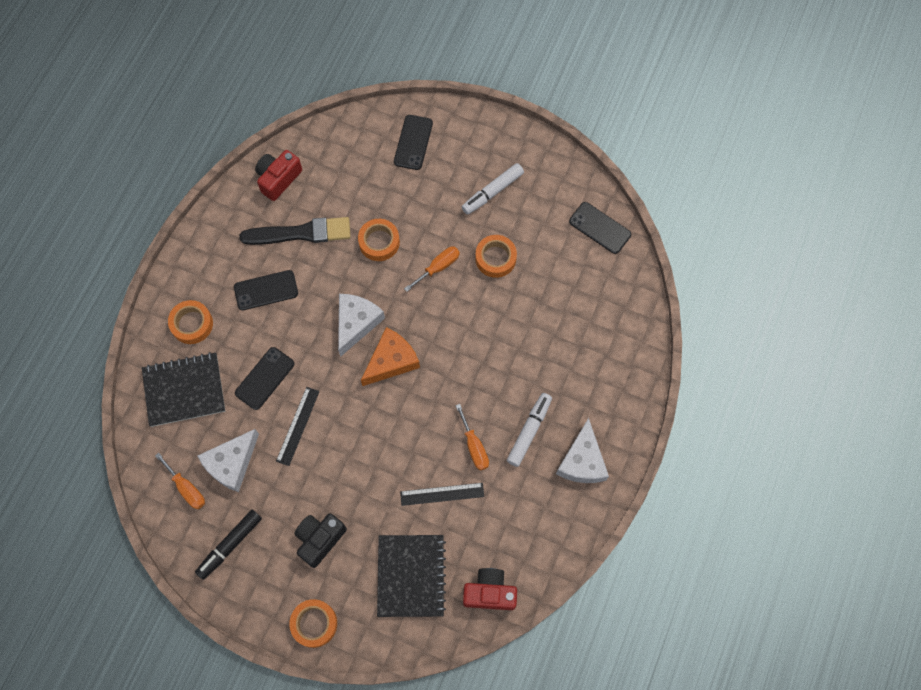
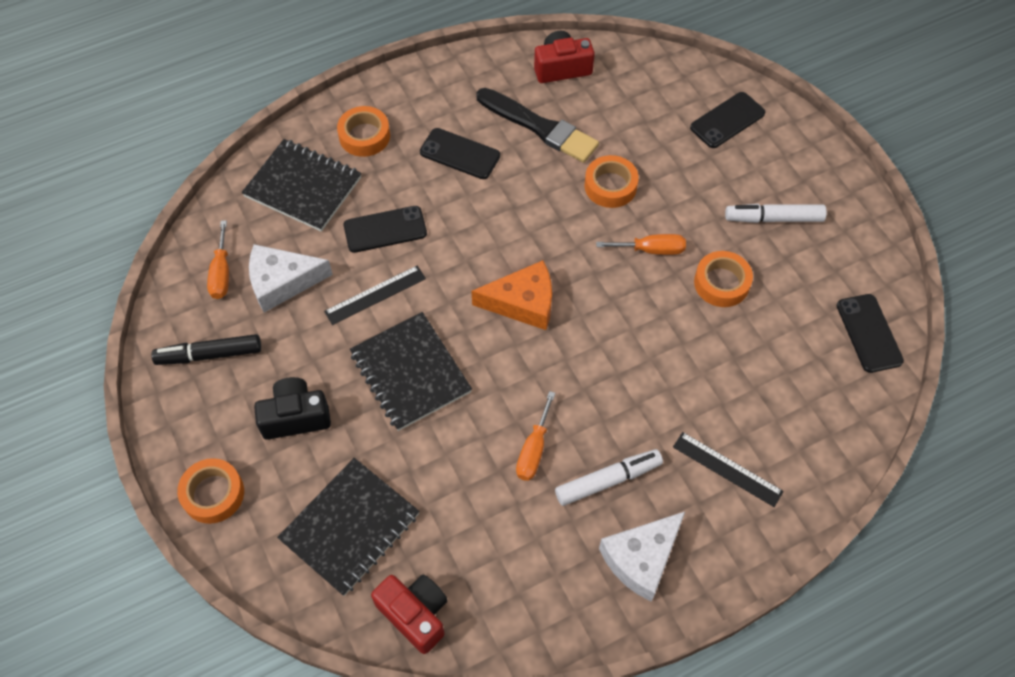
camera: 40 degrees right, 10 degrees down
(356, 323) = (519, 243): white cheese -> none
(363, 457) = (410, 372): none -> black notebook
(442, 494) = (457, 470): black ruler -> black ruler (727, 469)

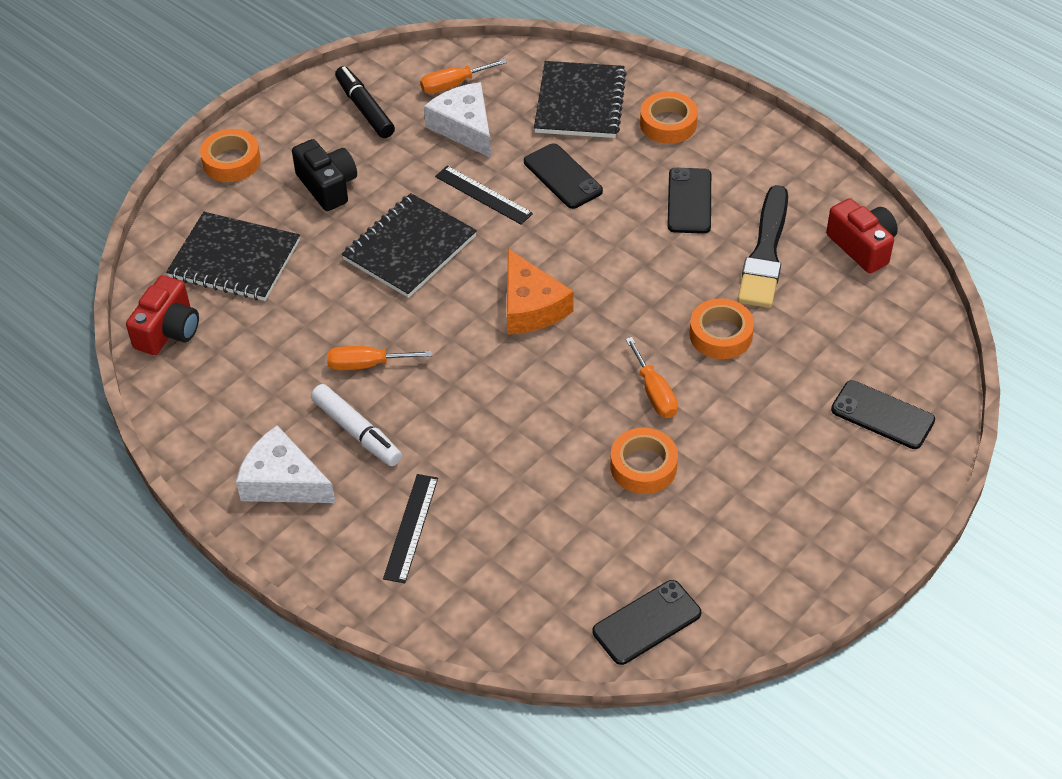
camera: 70 degrees right, 10 degrees down
(773, 218) = (761, 494): white marker -> none

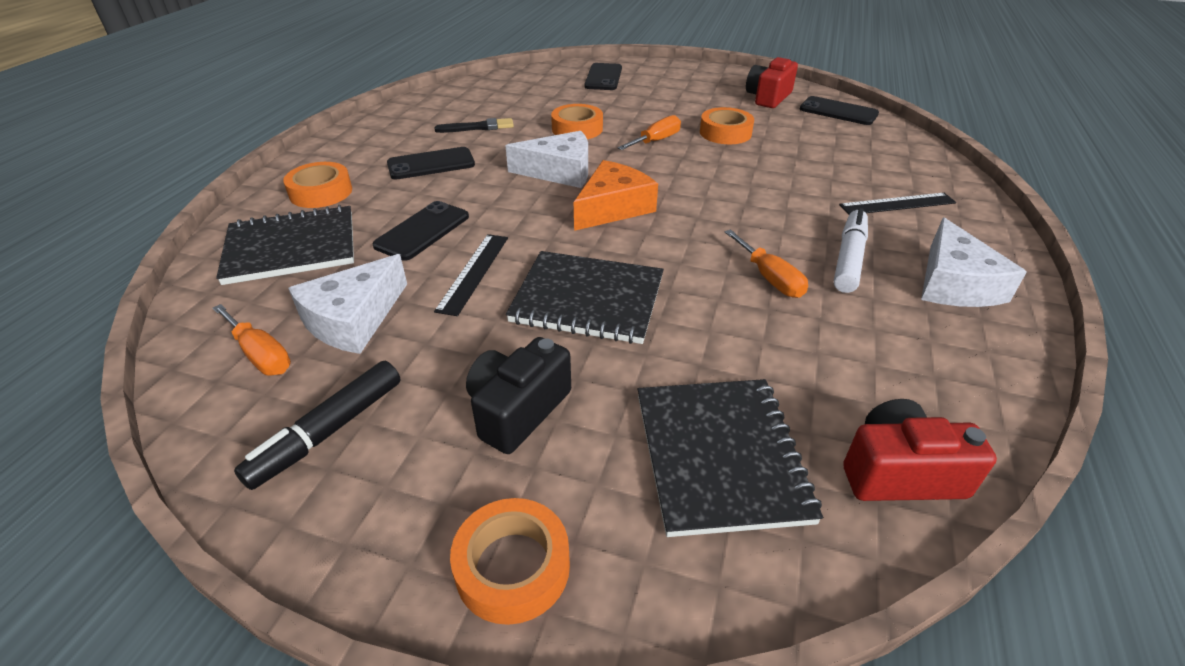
camera: 115 degrees left, 10 degrees down
(623, 290) = (559, 172): none -> white cheese
(765, 252) = (478, 127): black brush -> black brush, size x0.56
(862, 246) = (452, 99): red camera -> red camera (768, 97)

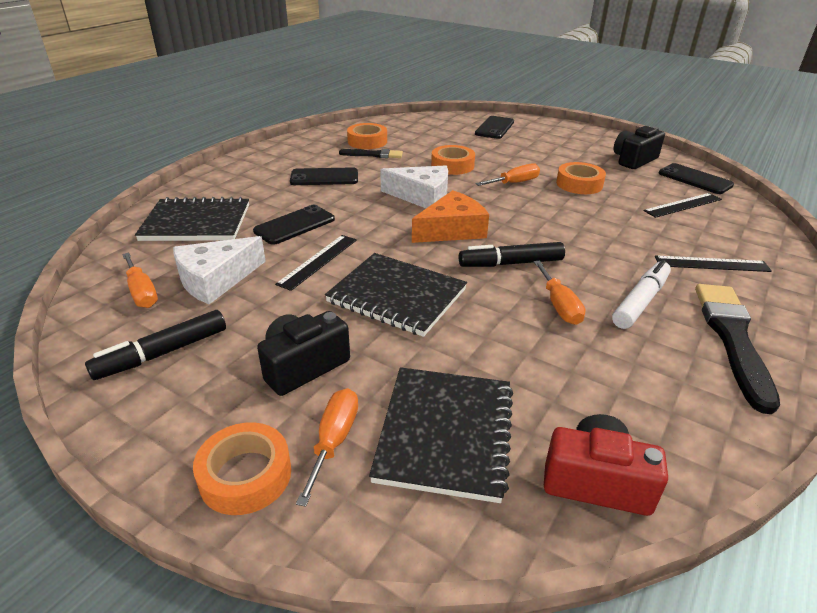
camera: 15 degrees right, 5 degrees down
(321, 192) = (235, 187): orange tape -> orange tape (367, 141)
(599, 496) = (334, 441): none -> orange screwdriver
(696, 238) = (510, 263): none -> black marker
(768, 97) = (633, 160): red camera -> black camera
(840, 142) = (683, 205): none -> black ruler
(954, 283) = (732, 339): white cheese -> black brush

